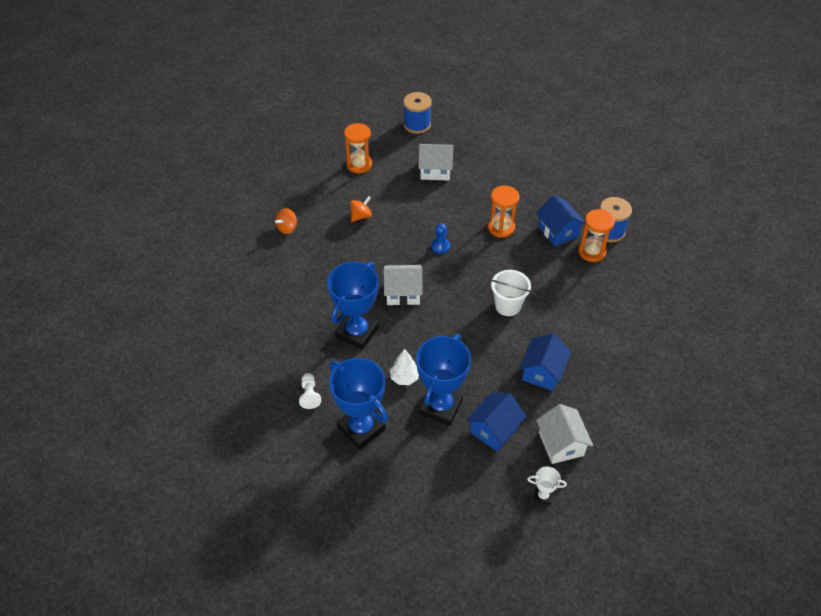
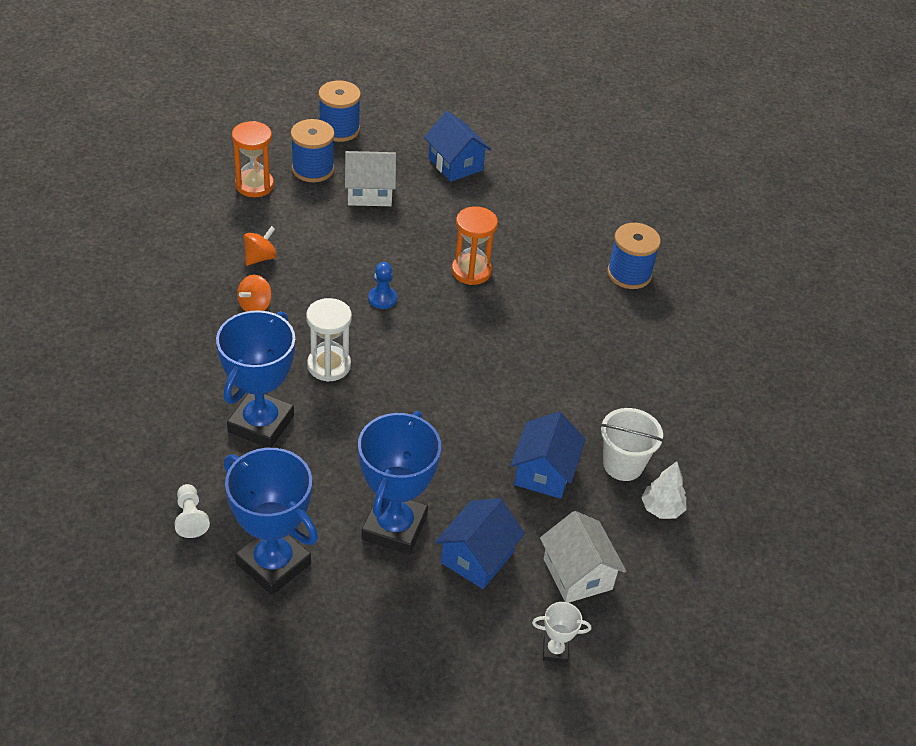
camera: 10 degrees left, 5 degrees down
(287, 228) = (147, 276): orange spinning top -> orange spinning top (255, 306)
(398, 153) = (313, 169): none -> blue spool
(403, 293) = (329, 365): white house -> white hourglass
(404, 377) = (337, 487): white tree -> white tree (661, 509)
(508, 306) = (487, 380): white bucket -> white bucket (623, 465)
(558, 231) = (555, 275): blue house -> blue house (455, 164)
(592, 251) = (605, 302): orange hourglass -> none

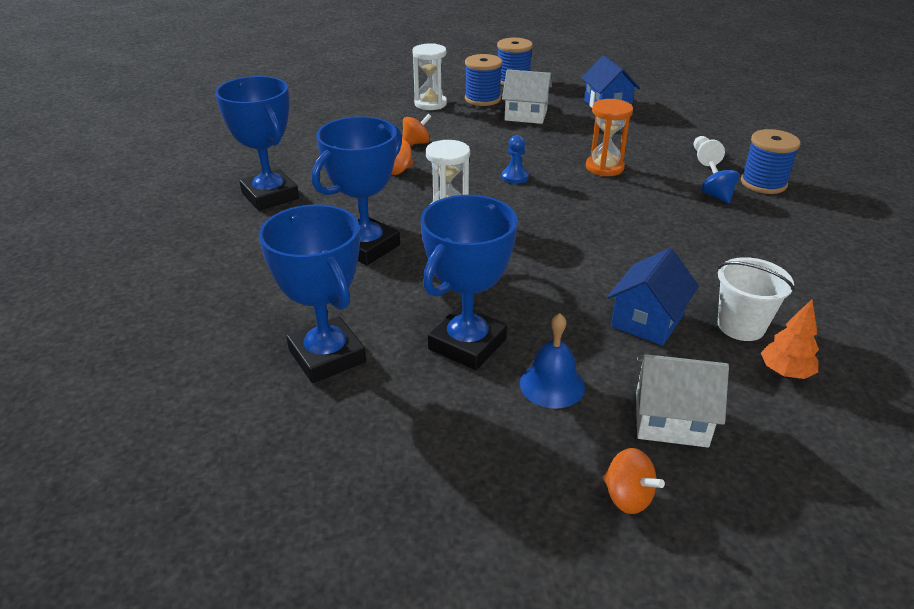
camera: 20 degrees right, 10 degrees down
(129, 366) = (270, 196): none -> blue trophy
(190, 517) = (264, 307): white pawn -> white pawn (704, 158)
(254, 185) = (430, 104): orange hourglass -> white hourglass
(477, 557) = (552, 385): blue house -> blue bell
(555, 651) = (627, 497): white trophy -> orange spinning top
(577, 574) = (671, 420): white house -> white house turned 75 degrees counterclockwise
(586, 299) = (716, 196): none -> blue spinning top
(661, 509) = (785, 372): white tree -> orange tree

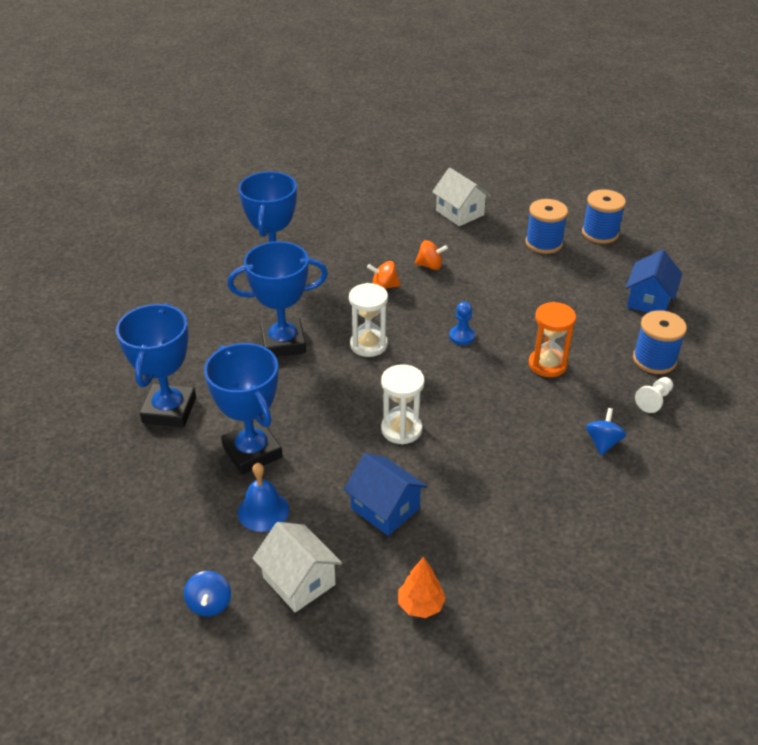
camera: 40 degrees right, 5 degrees up
(430, 104) = (493, 229): white hourglass -> white hourglass (401, 429)
(467, 344) = (252, 452): blue trophy -> blue trophy turned 75 degrees clockwise
(526, 115) = (557, 277): white house -> white house (460, 213)
(627, 497) = (209, 604): orange spinning top -> blue spinning top
(647, 320) = (385, 508): blue house -> blue house turned 60 degrees clockwise
(741, 326) = (444, 555): white bucket -> none
(763, 183) = (668, 454): blue spool -> blue spool (654, 360)

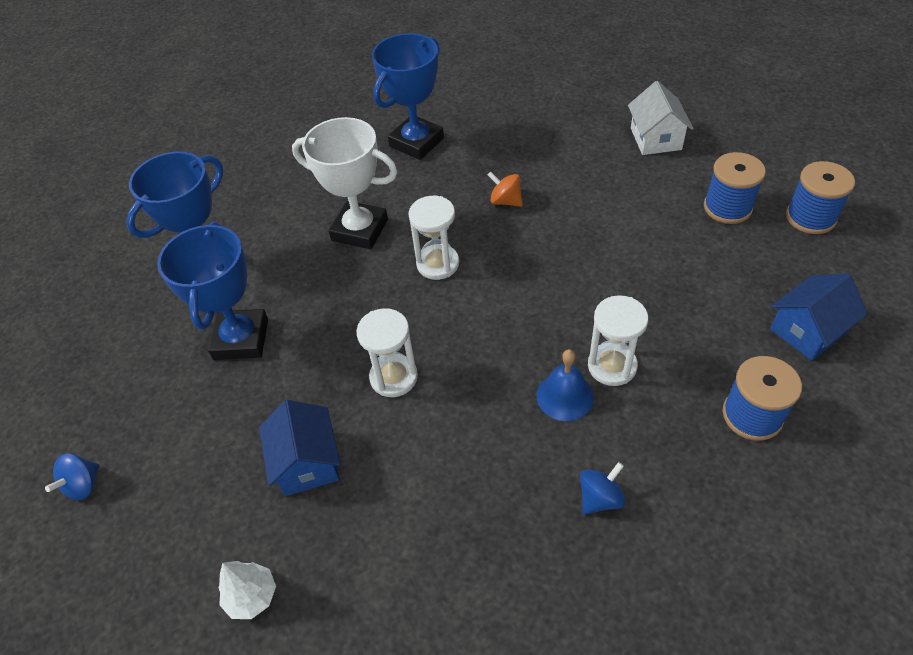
camera: 35 degrees right, 10 degrees up
(263, 511) = (201, 408): blue bell -> blue bell (564, 396)
(283, 342) = (360, 230): blue trophy -> white trophy
(299, 581) = (170, 503): white house -> none
(421, 605) = (252, 596): orange tree -> white tree
(430, 266) = (573, 193): orange spinning top -> none
(462, 336) = (542, 291): blue pawn -> none
(547, 364) = (612, 366): orange hourglass -> white hourglass
(654, 400) = (708, 471): white pawn -> none

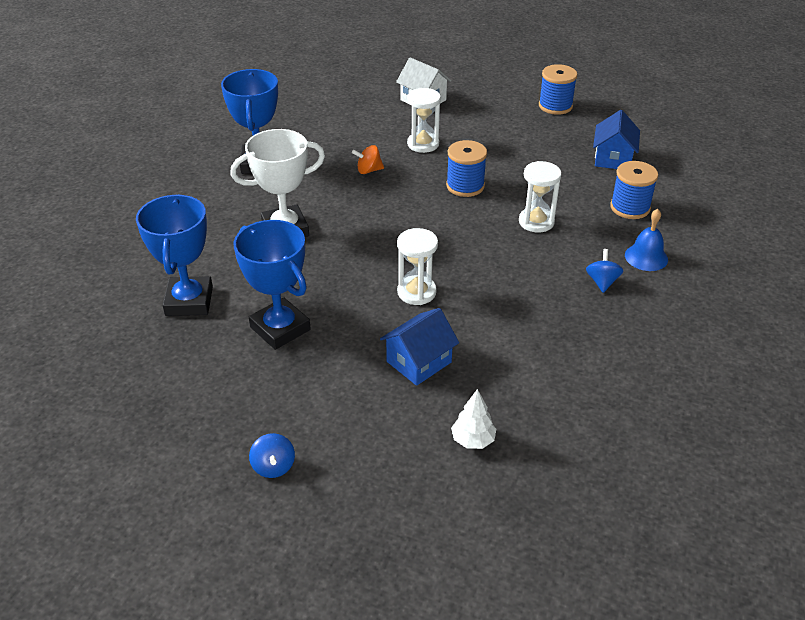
camera: 45 degrees left, 10 degrees down
(307, 463) = (419, 362): blue house -> blue house turned 75 degrees counterclockwise
(438, 264) = (367, 222): white hourglass -> white hourglass (423, 144)
(564, 396) = (528, 248): blue bell -> blue bell (646, 257)
(727, 207) = (507, 119): blue spool -> blue spool (465, 186)

